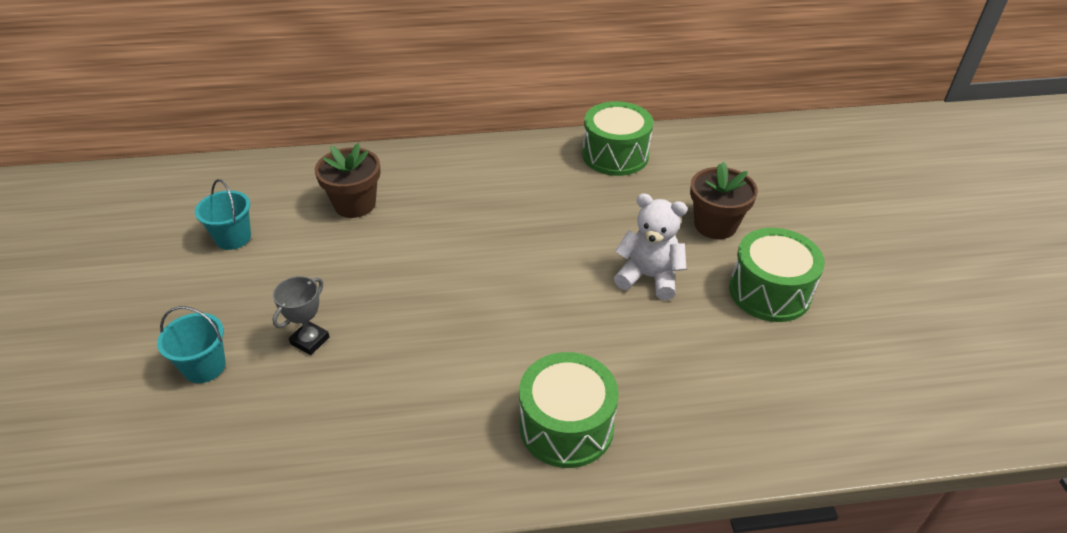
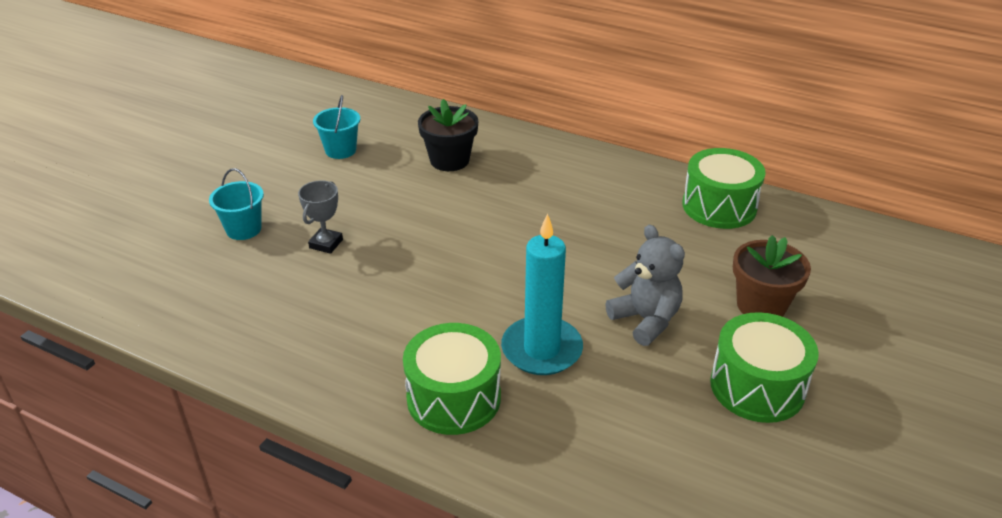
camera: 35 degrees right, 5 degrees down
(310, 340) = (326, 244): grey trophy -> grey trophy turned 45 degrees counterclockwise
(355, 204) = (449, 160): brown flower pot -> black flower pot
(596, 343) = (541, 349): none -> turquoise candle
(649, 277) = (645, 320): white teddy bear -> grey teddy bear

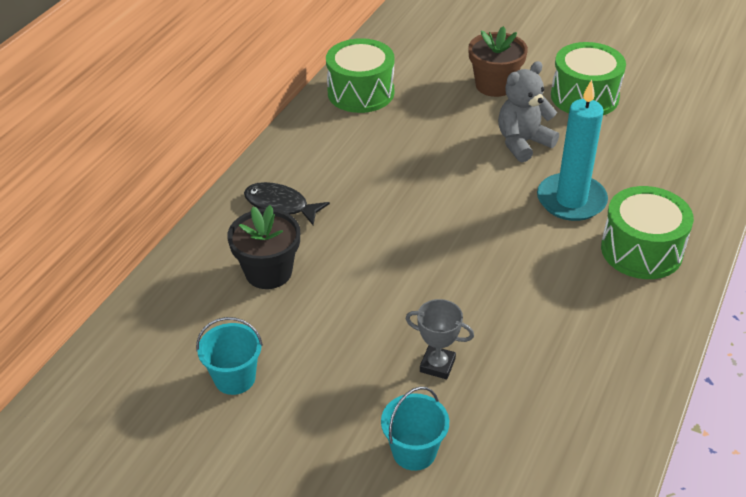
camera: 90 degrees left, 5 degrees up
(533, 163) = (280, 206): none -> black fish

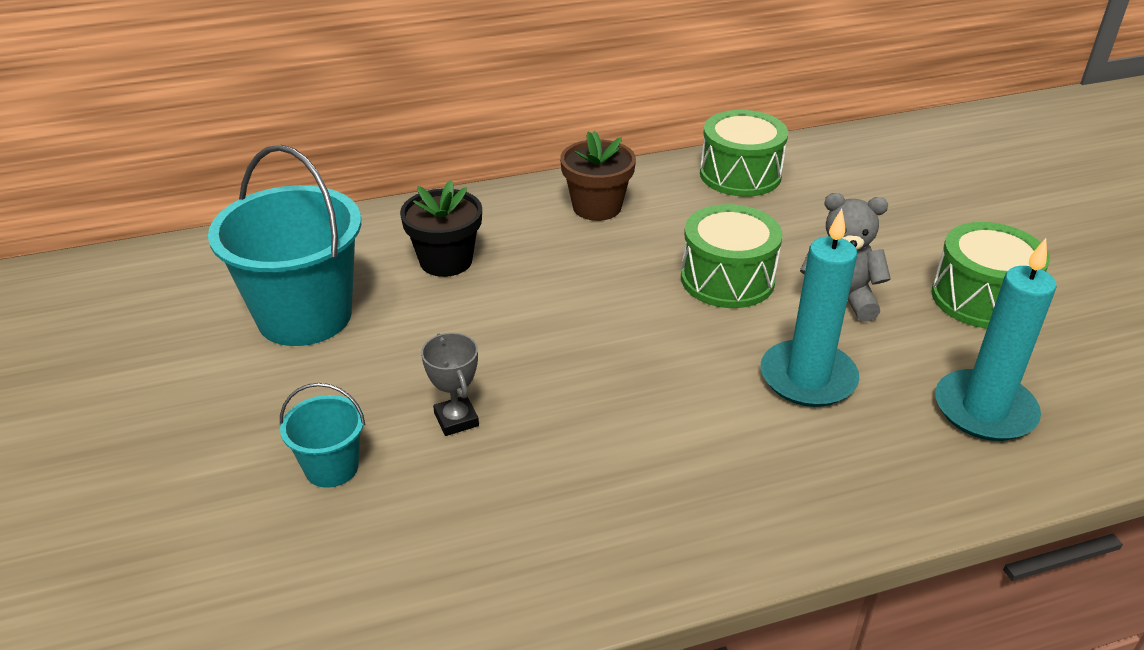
camera: 45 degrees right, 5 degrees down
(235, 378) = (304, 316): turquoise bucket -> turquoise bucket, size x2.08
(280, 206) = (532, 220): black fish -> none
(494, 85) = (888, 236): brown flower pot -> brown flower pot (597, 207)
(641, 250) = (813, 471): green drum -> green drum (727, 279)
(664, 160) = (984, 410): none -> turquoise candle

